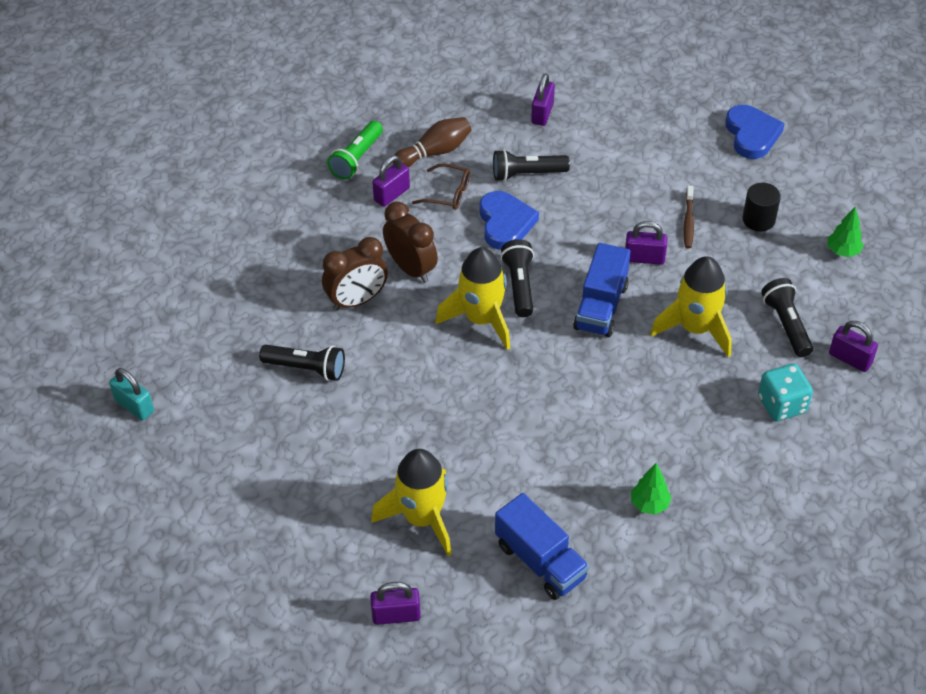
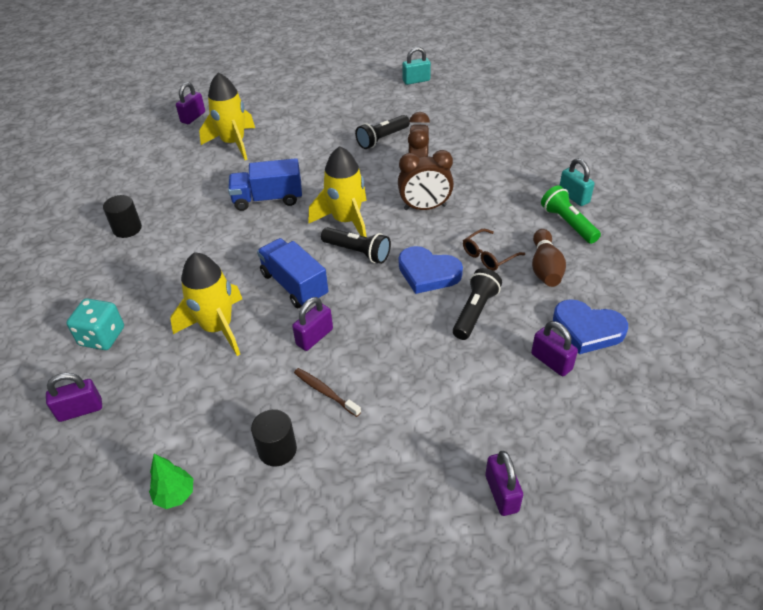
camera: 125 degrees right, 5 degrees down
(309, 168) = (574, 197): none -> turquoise padlock
(391, 194) = (511, 226): purple padlock -> purple padlock (501, 493)
(540, 561) = (155, 172): blue truck -> blue truck (268, 199)
(649, 504) = (127, 229): green tree -> black cylinder
(751, 135) = (393, 530): blue heart -> blue heart (587, 329)
(786, 325) = (157, 389): black flashlight -> none

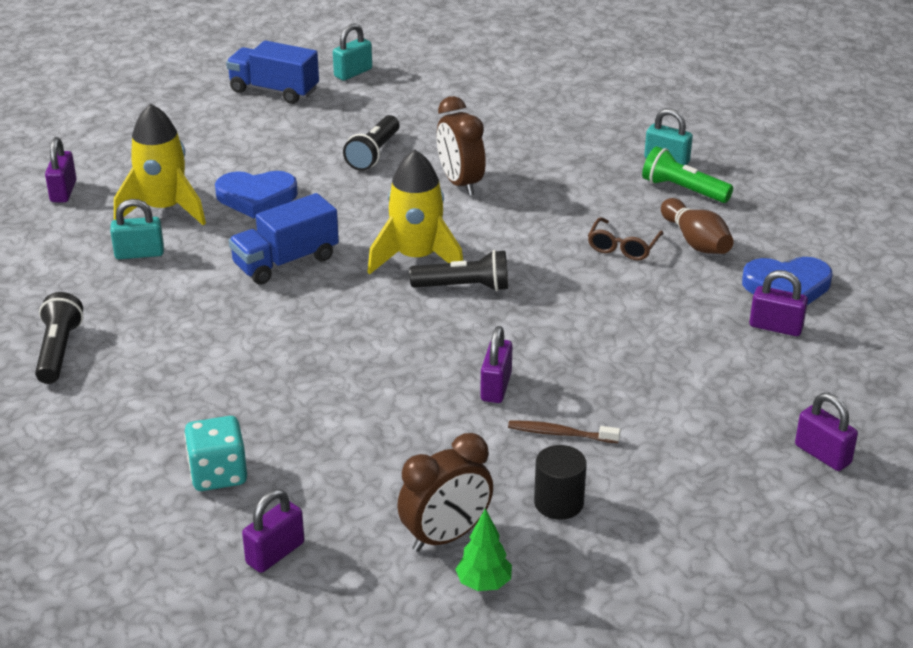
camera: 30 degrees left, 10 degrees down
(127, 229) = (116, 350): black cylinder -> none
(195, 168) = (139, 253): none -> turquoise padlock
(217, 328) = (365, 416): yellow rocket -> none
(294, 285) = (418, 344): blue truck -> blue truck (274, 91)
(425, 208) = (502, 217): brown clock -> brown clock (446, 536)
(428, 273) = (569, 284): blue heart -> blue heart (256, 197)
(475, 311) = (656, 306): black flashlight -> black flashlight (58, 351)

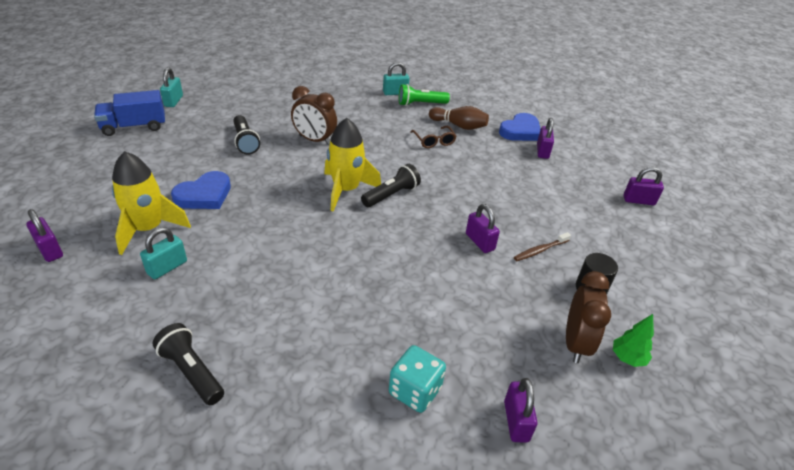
camera: 45 degrees left, 5 degrees up
(286, 262) = (275, 226): blue truck -> none
(775, 327) = (542, 151): purple padlock -> purple padlock turned 60 degrees counterclockwise

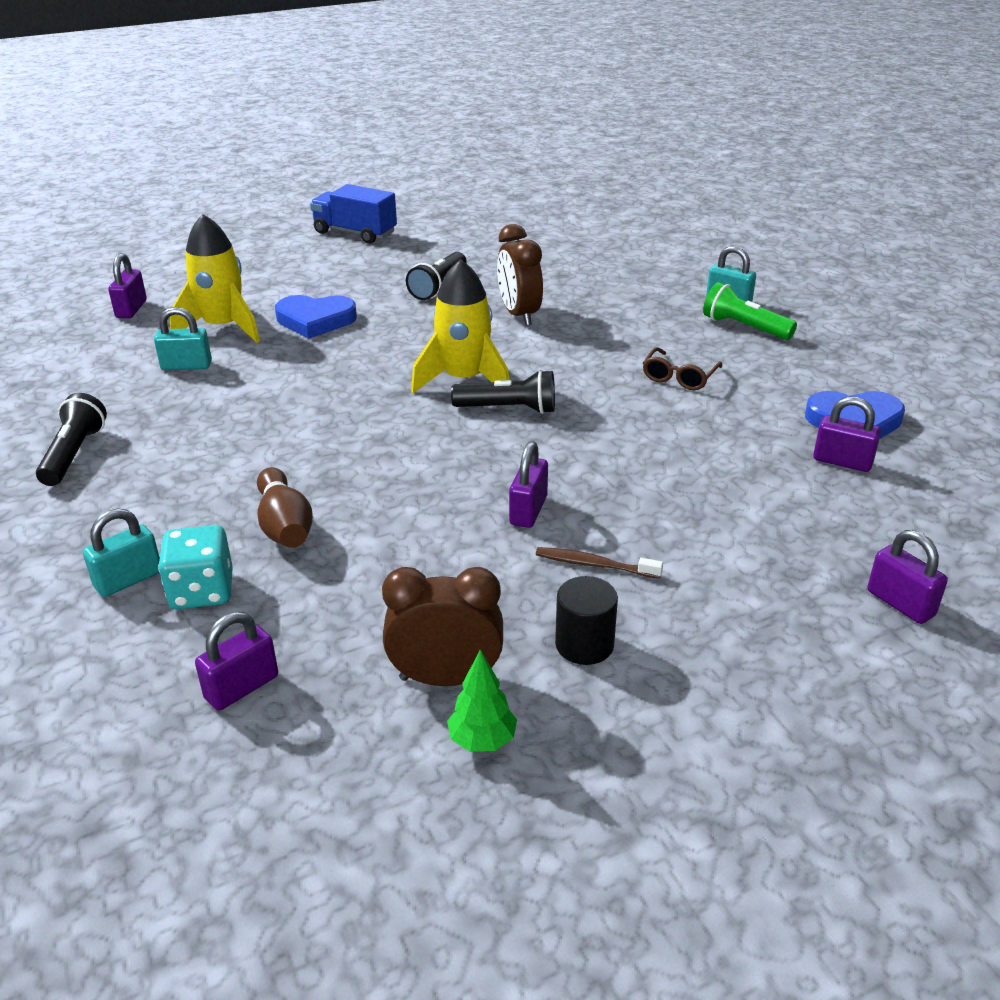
camera: 50 degrees right, 5 degrees down
(173, 101) = (432, 221): turquoise padlock -> turquoise padlock (128, 579)
(459, 126) = (756, 375): brown bowling pin -> brown bowling pin (284, 526)
(542, 151) = (842, 461): purple padlock -> purple padlock turned 60 degrees clockwise
(575, 343) = (446, 678): brown clock -> brown clock turned 150 degrees counterclockwise

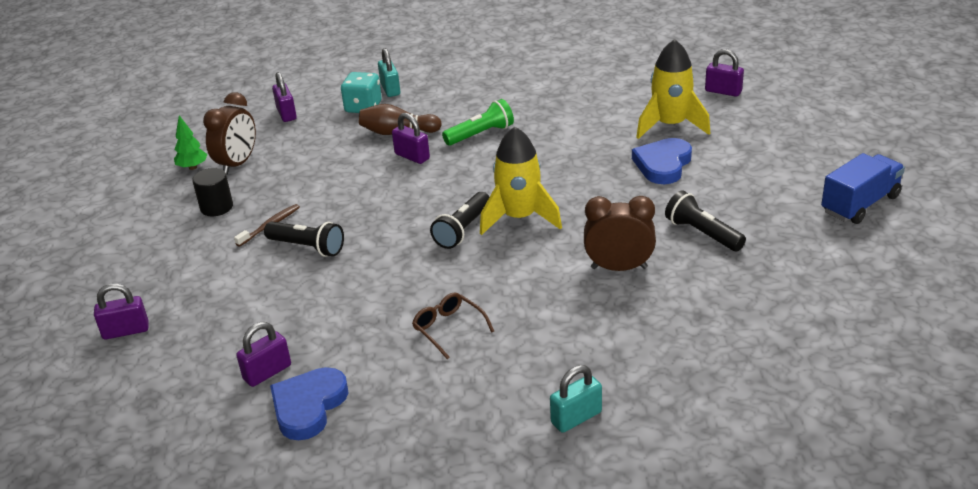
camera: 115 degrees right, 0 degrees up
(74, 454) = (523, 74): black flashlight -> black flashlight (308, 247)
(186, 366) = (615, 110): turquoise padlock -> none
(528, 510) = (339, 213): purple padlock -> purple padlock (412, 156)
(744, 327) = (512, 405): green flashlight -> green flashlight (480, 134)

